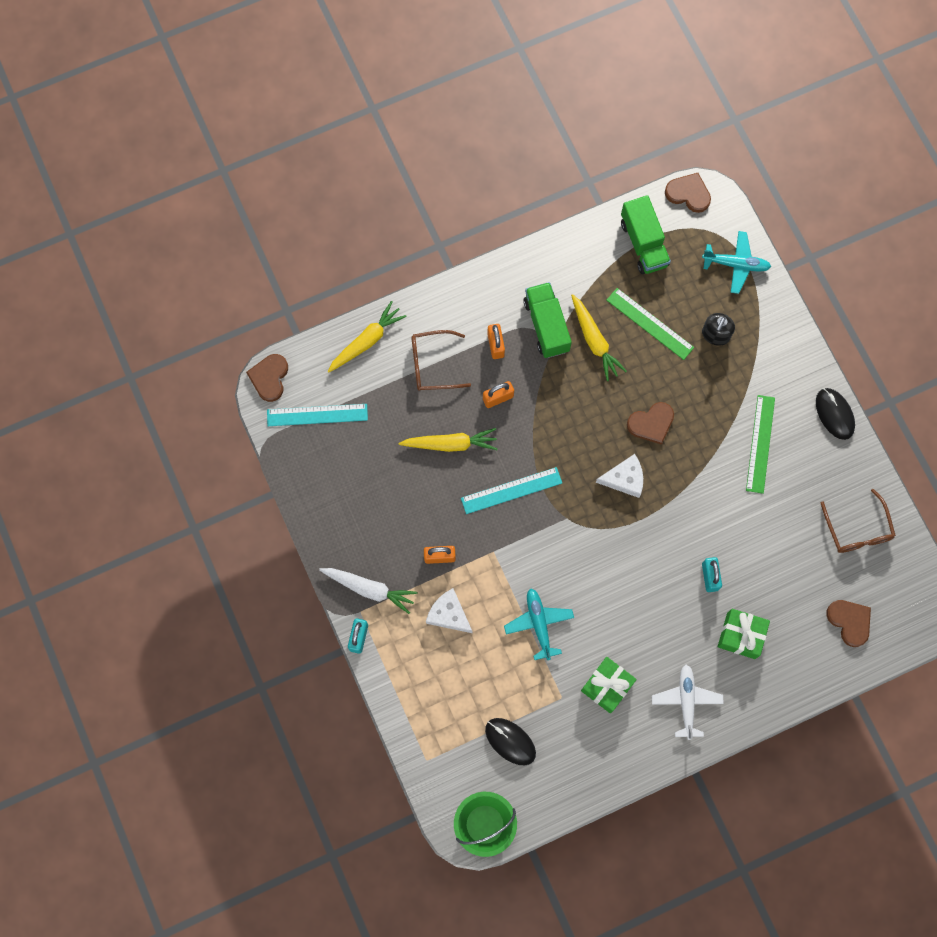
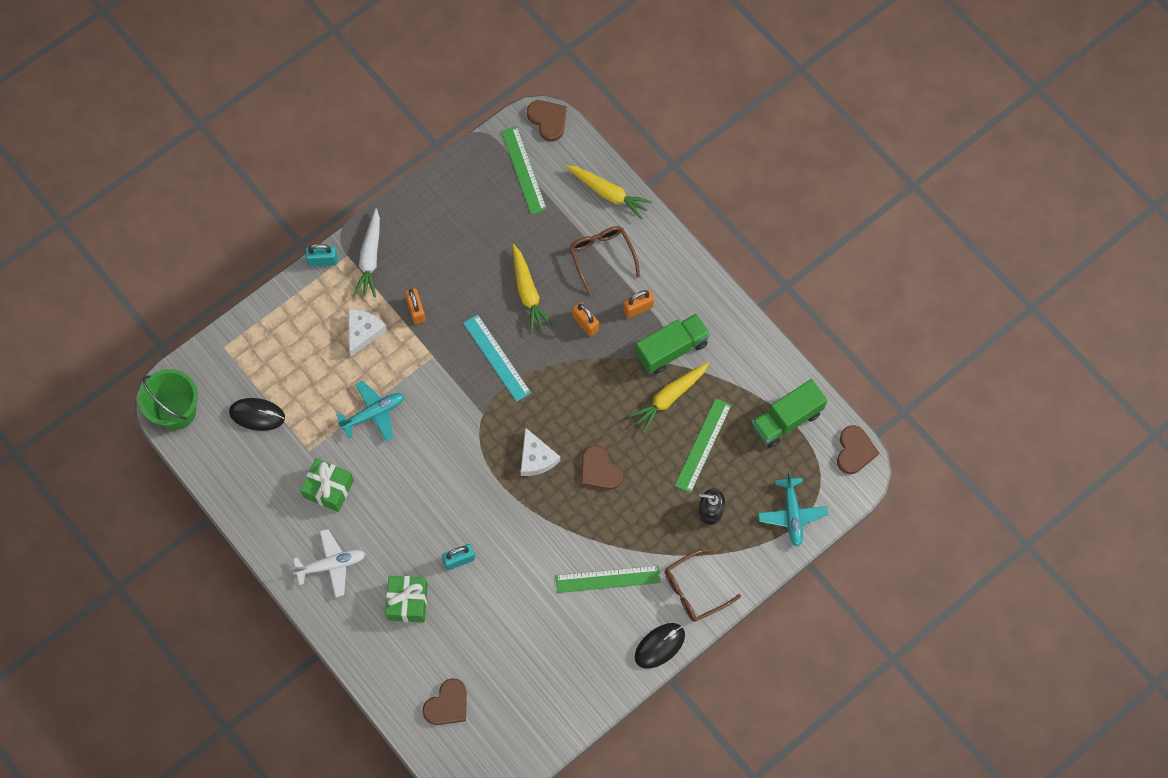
camera: 75 degrees right, 5 degrees down
(269, 378) = (548, 120): brown heart -> brown heart turned 60 degrees clockwise
(317, 415) = (524, 170): turquoise ruler -> green ruler
(510, 741) = (257, 415): black mouse -> black mouse turned 75 degrees clockwise
(857, 529) = (544, 693): brown glasses -> brown glasses (695, 589)

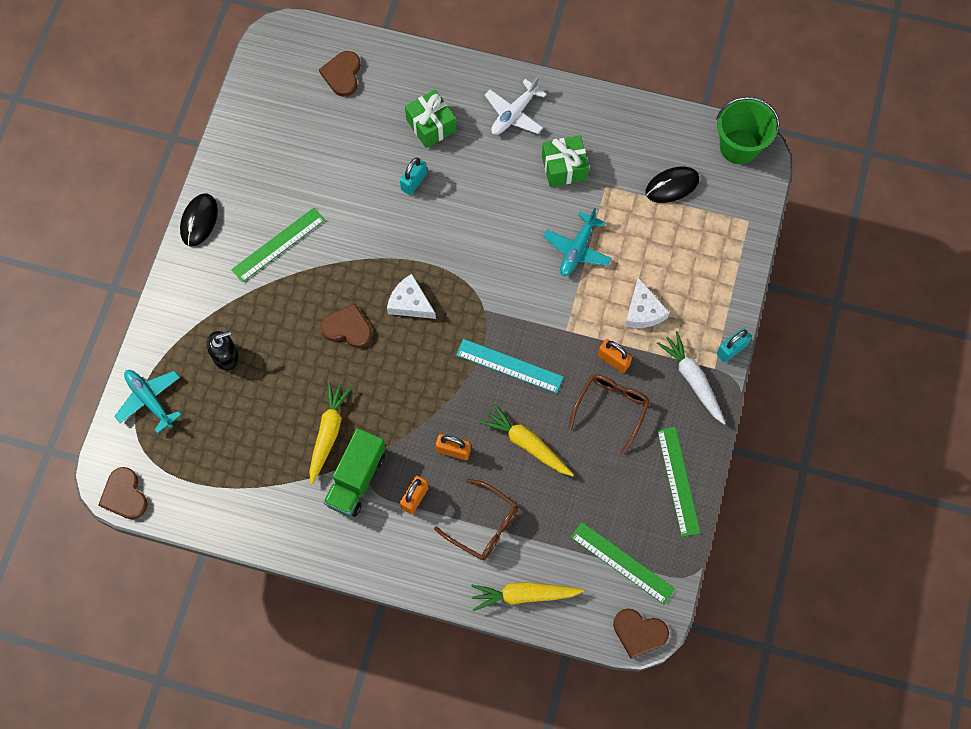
camera: 145 degrees right, 0 degrees up
(695, 589) = (197, 283): brown glasses -> brown glasses (611, 409)
(703, 445) = (269, 409): green ruler -> green ruler (678, 481)
(786, 420) = (206, 483): green truck -> none

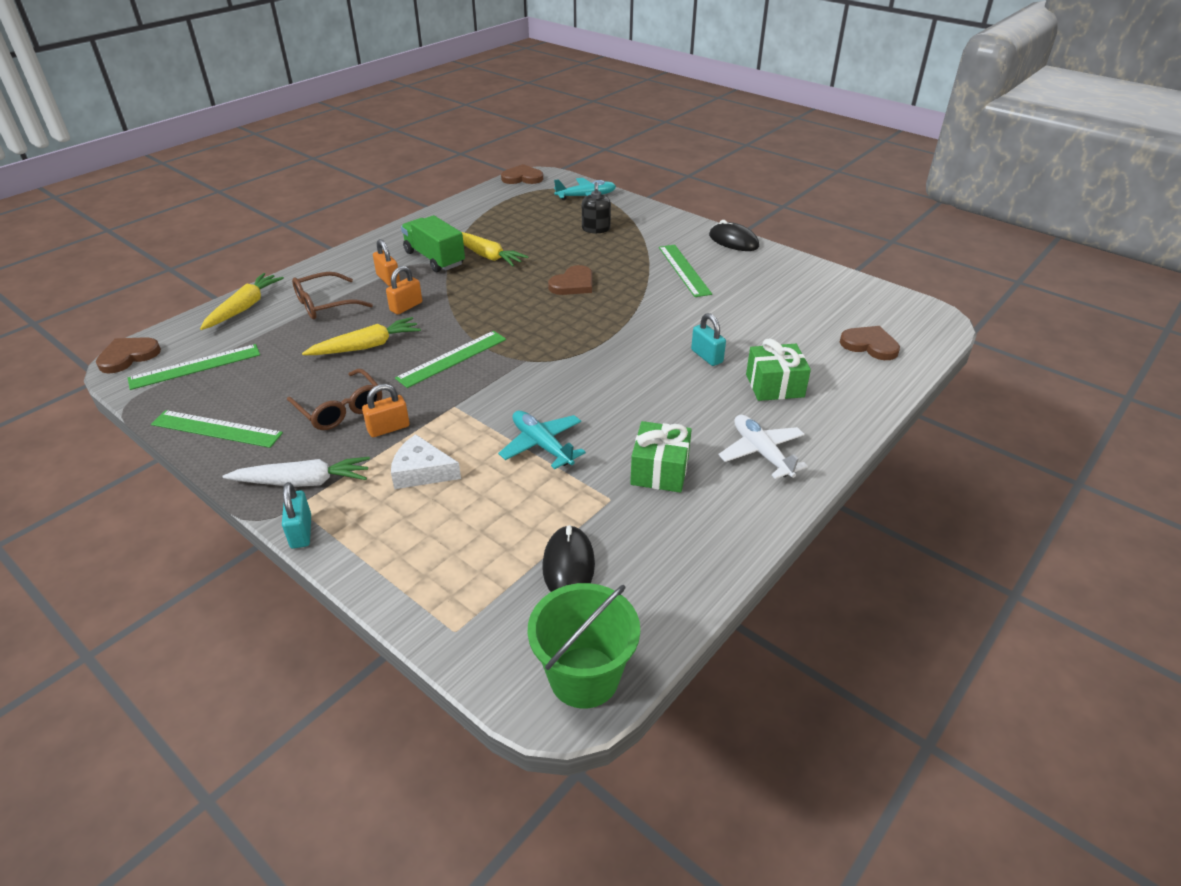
camera: 115 degrees right, 30 degrees down
(410, 303) = (570, 320): white cheese -> none
(509, 366) = (452, 358): turquoise ruler -> green ruler

